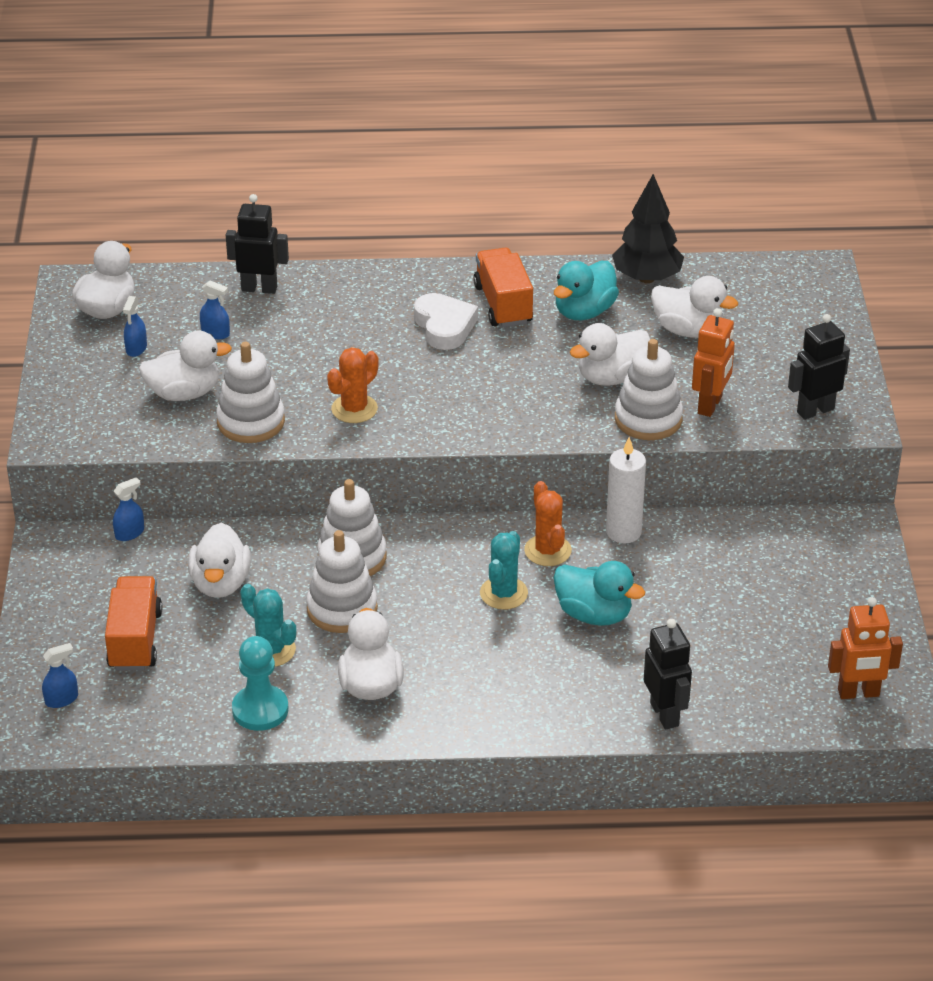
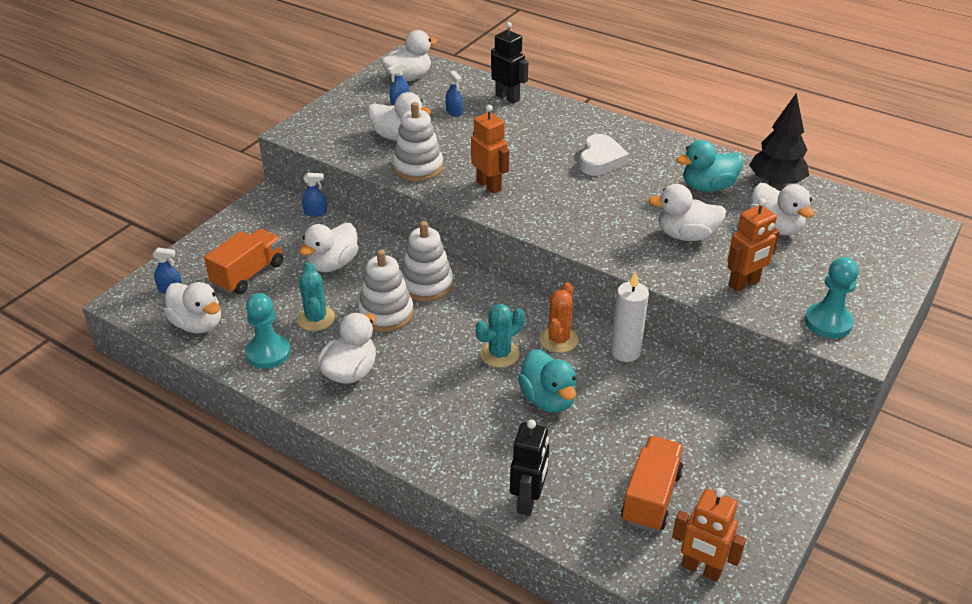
camera: 35 degrees right, 0 degrees up
(143, 720) = (198, 324): none -> white duck
(354, 409) = (489, 185): orange cactus -> orange robot
(503, 304) = (654, 162): orange truck -> orange truck (651, 497)
(648, 419) = (686, 273): white stacking toy -> none
(815, 410) = (828, 322): black robot -> turquoise pawn

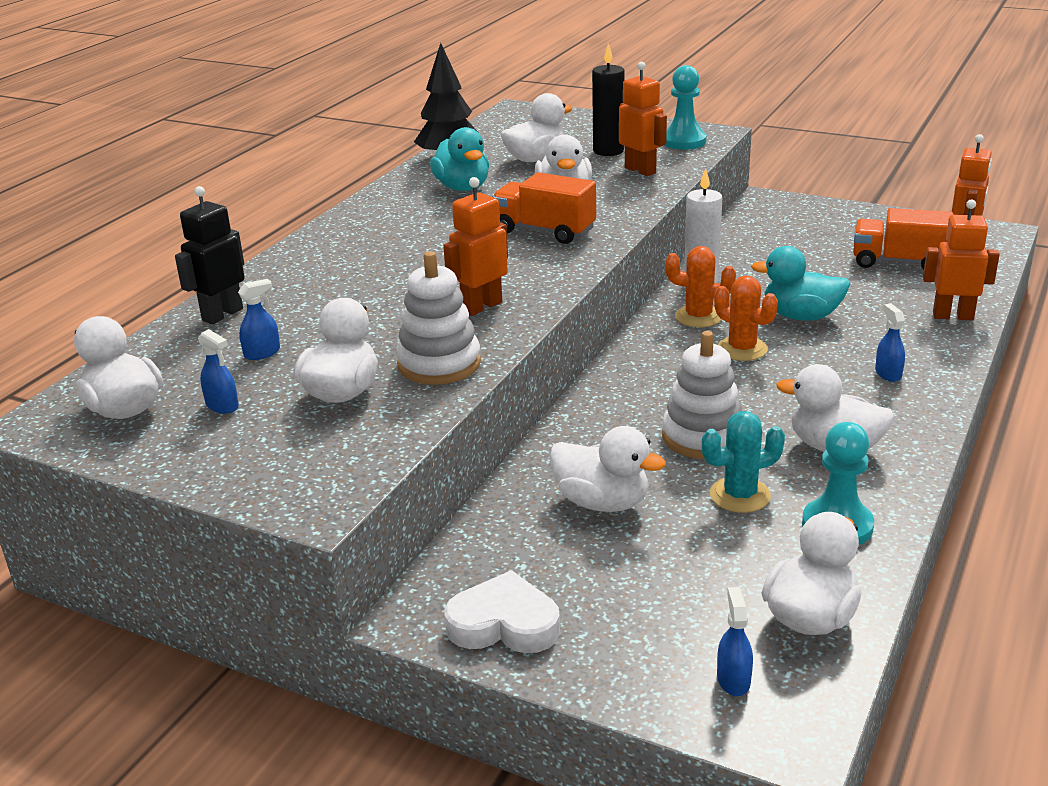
camera: 95 degrees left, 10 degrees down
(248, 274) = (657, 589): orange truck -> orange truck (545, 231)
(315, 212) = (458, 546): blue spray bottle -> blue spray bottle (888, 373)
(426, 285) = (626, 413): white stacking toy -> none
(499, 354) = (742, 349): turquoise cactus -> orange cactus
(528, 501) = (952, 316): black robot -> orange robot
(548, 399) = (801, 316): turquoise duck -> turquoise duck turned 135 degrees counterclockwise
(601, 160) = (407, 243): white heart -> white heart (504, 624)
(798, 270) = (608, 151): none -> black candle

